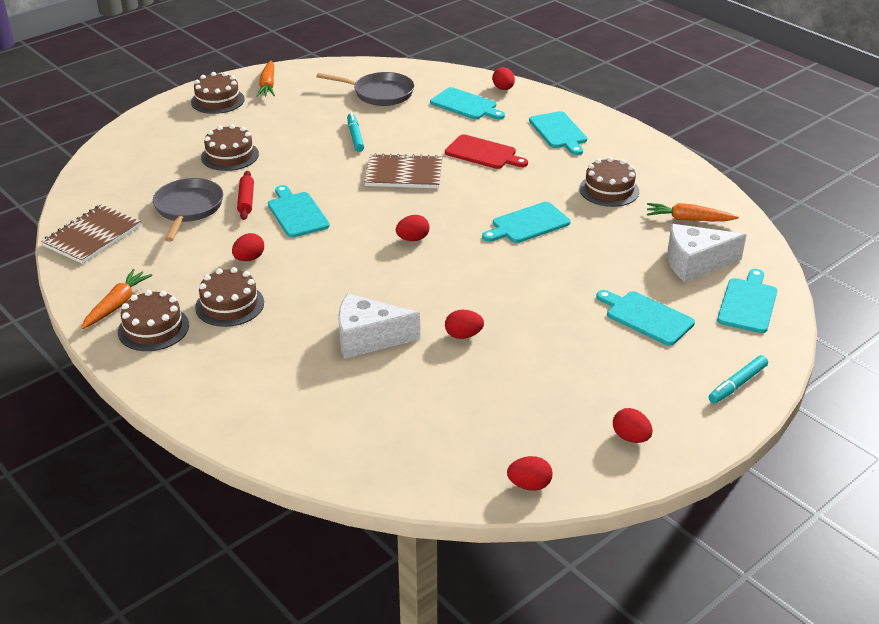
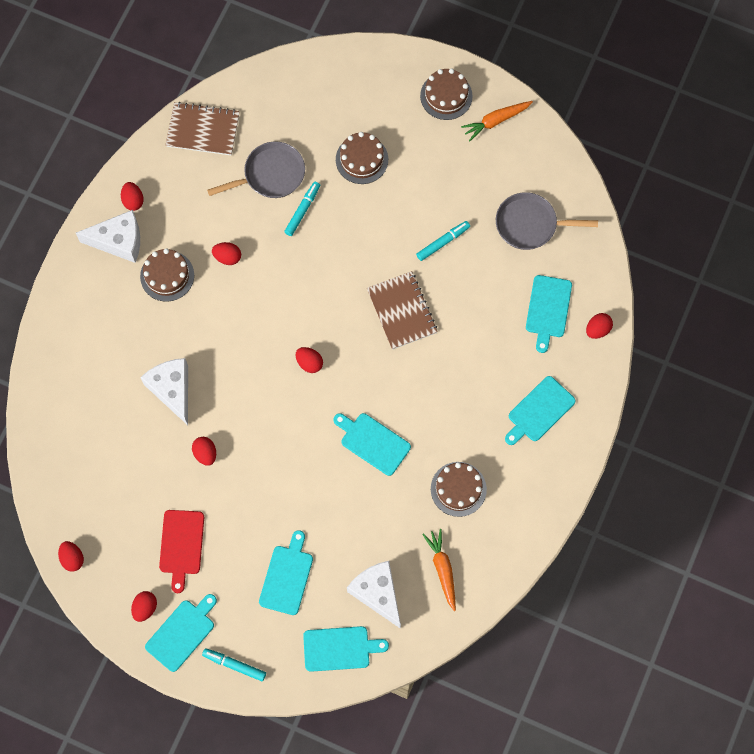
camera: 65 degrees right, 35 degrees up
(117, 304) = (133, 200): orange carrot -> red egg
(153, 328) = (119, 241): brown cake -> white cheese
(246, 200) = (302, 210): red rolling pin -> turquoise marker
(297, 213) = (303, 258): turquoise cutting board -> turquoise cutting board (182, 633)
(379, 93) = (530, 224): grey pan -> grey pan turned 105 degrees clockwise
(483, 153) = (468, 361): red cutting board -> red cutting board (181, 545)

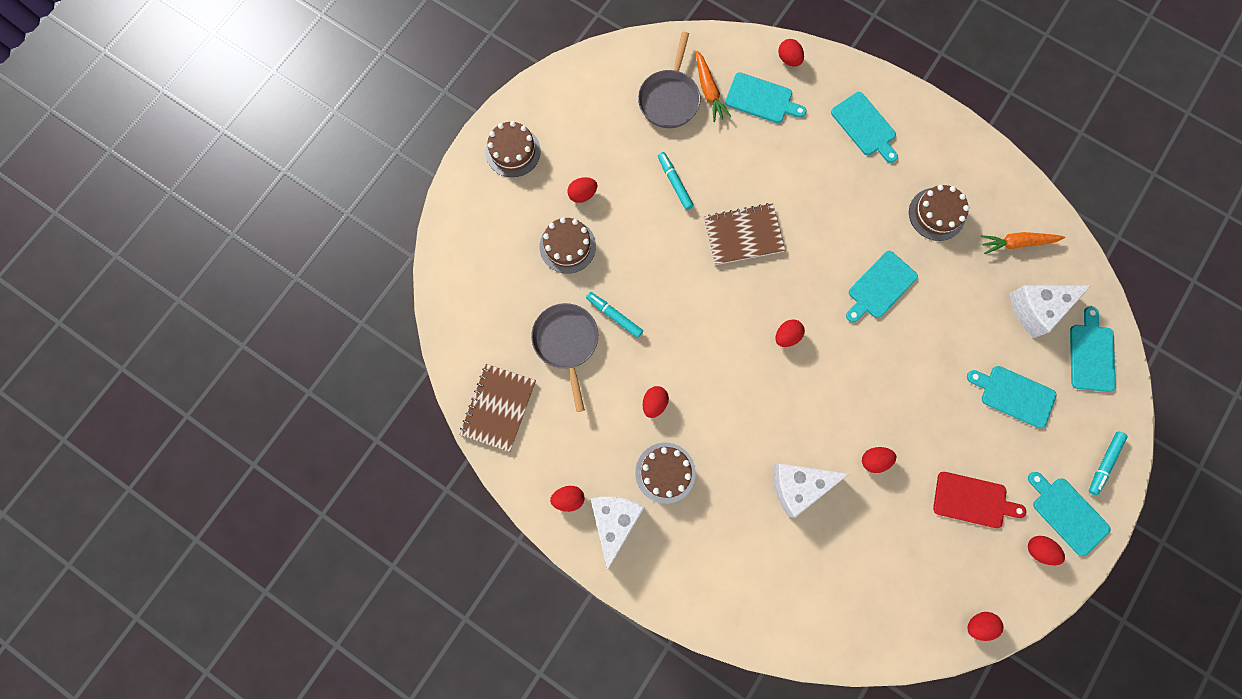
camera: 80 degrees left, 5 degrees up
(415, 163) = (582, 194): none -> red egg
(496, 121) = (551, 110): orange carrot -> orange carrot (709, 91)

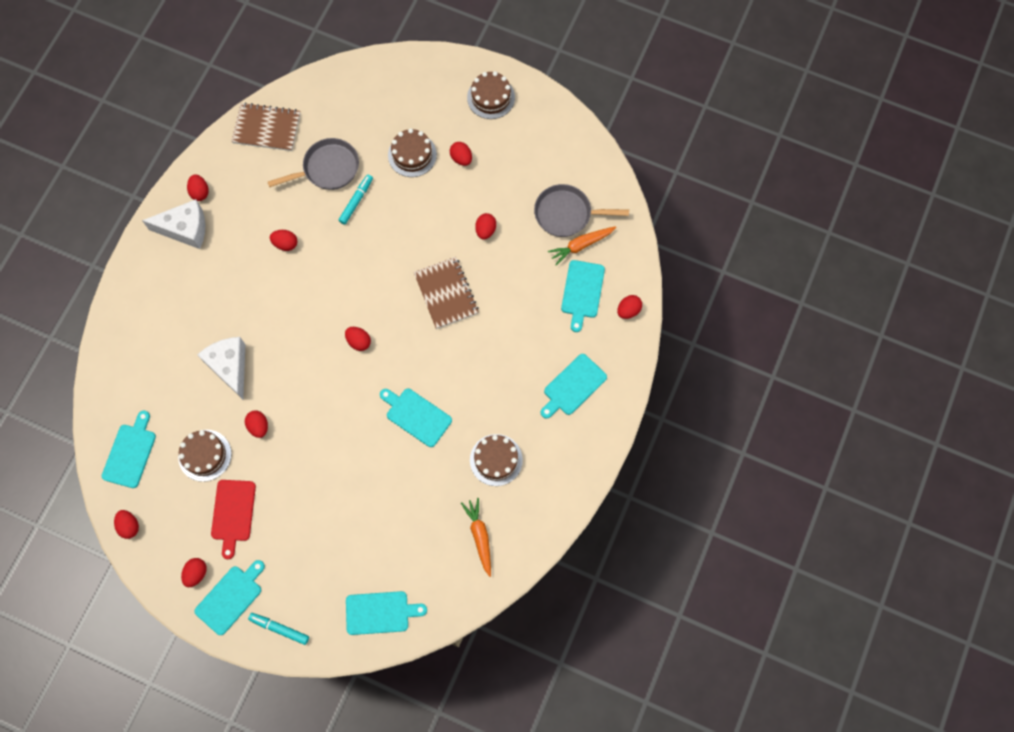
camera: 80 degrees right, 5 degrees down
(665, 472) = (229, 261): brown cake -> brown cake (205, 455)
(674, 183) = (485, 230): turquoise marker -> red egg
(1014, 395) = (332, 543): turquoise cutting board -> turquoise cutting board (130, 453)
(1037, 308) = (417, 559): white cheese -> none

